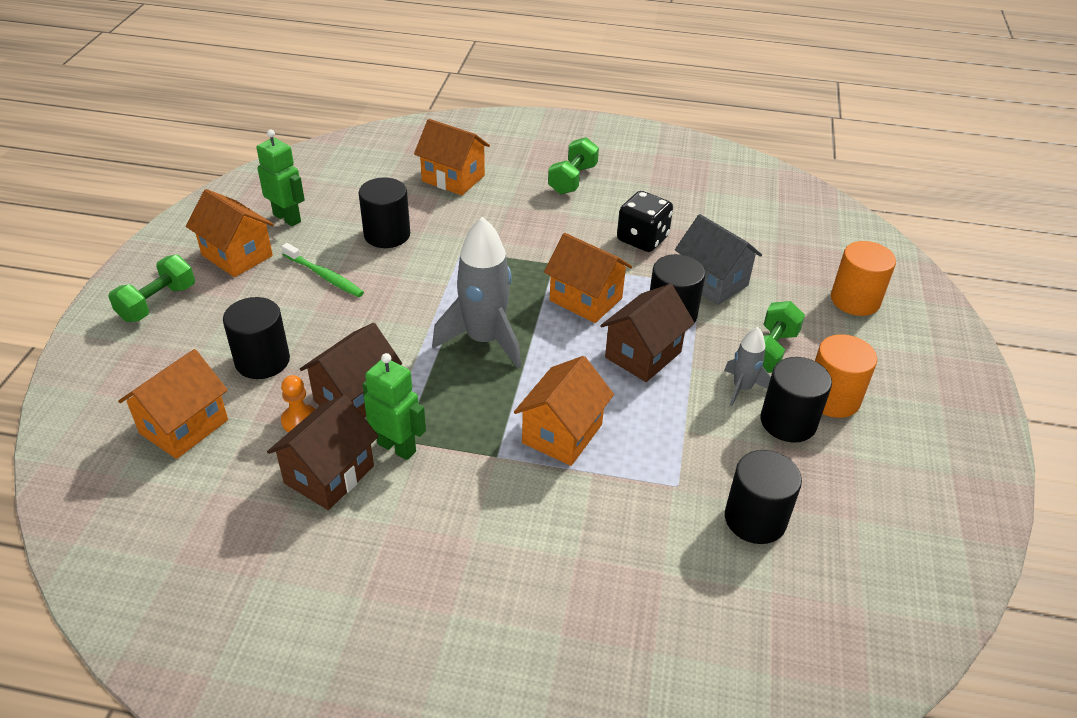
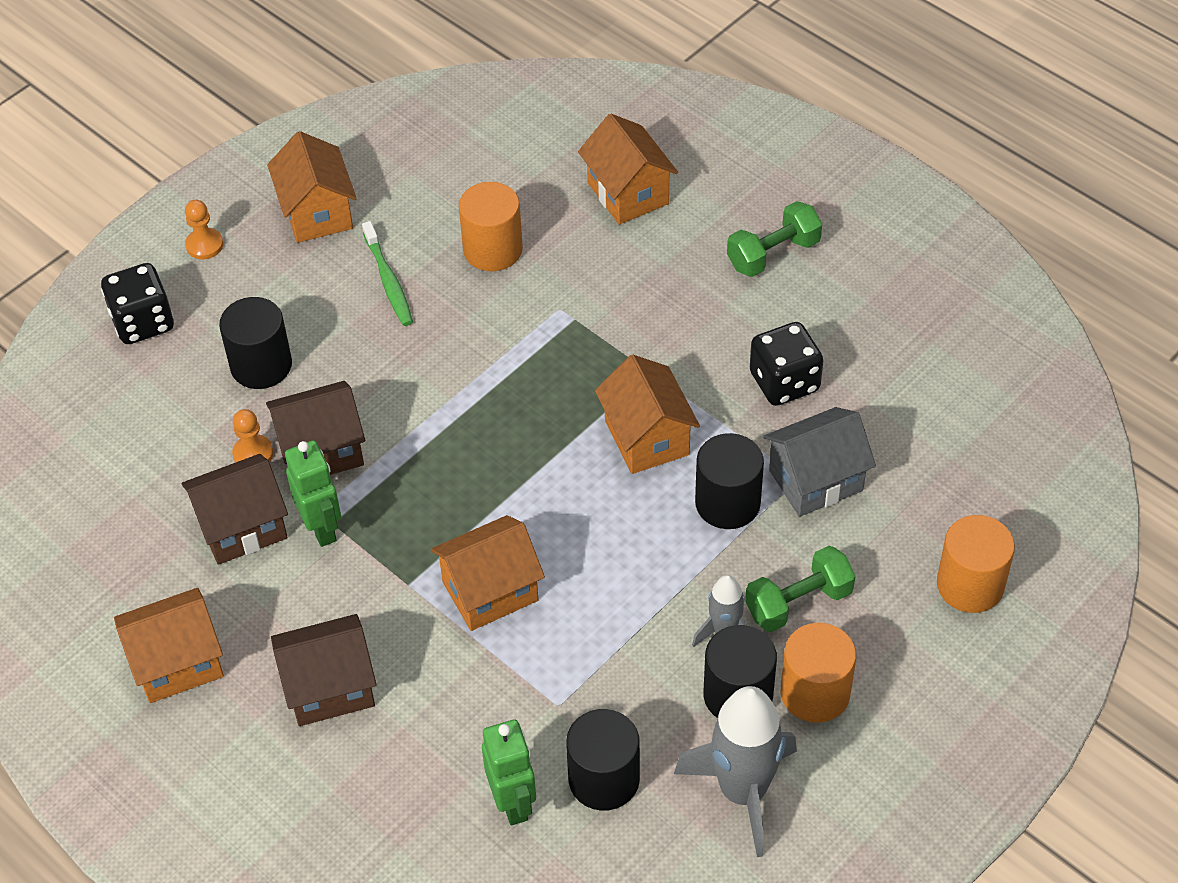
camera: 35 degrees right, 10 degrees up
(137, 369) = (143, 322): none -> black dice
(157, 303) = (204, 245): green dumbbell -> orange pawn
(184, 426) = (147, 410): orange house -> orange house (177, 663)
(287, 218) = (401, 179): green robot -> green robot (513, 802)
(387, 235) = (492, 249): black cylinder -> orange cylinder
(484, 340) = (496, 441): grey rocket -> grey rocket (743, 792)
(643, 355) = (651, 539): brown house -> brown house (329, 688)
(712, 282) = (816, 480): grey house -> grey house turned 75 degrees clockwise

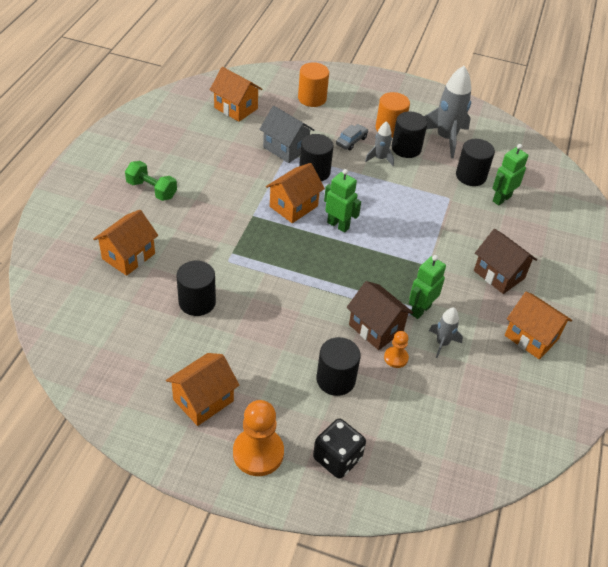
camera: 120 degrees left, 5 degrees down
(204, 245) = (258, 453): orange pawn -> orange pawn, size x1.90
(242, 527) = (442, 343): brown house -> grey rocket
(388, 281) = (243, 342): green toothbrush -> none
(490, 591) = (411, 235): orange house -> orange house (236, 108)
(492, 249) = (197, 302): orange cylinder -> black cylinder
(569, 487) = (338, 225): none -> green robot
(784, 382) = (234, 169): black dice -> none
(798, 602) = (351, 141): green dumbbell -> grey car

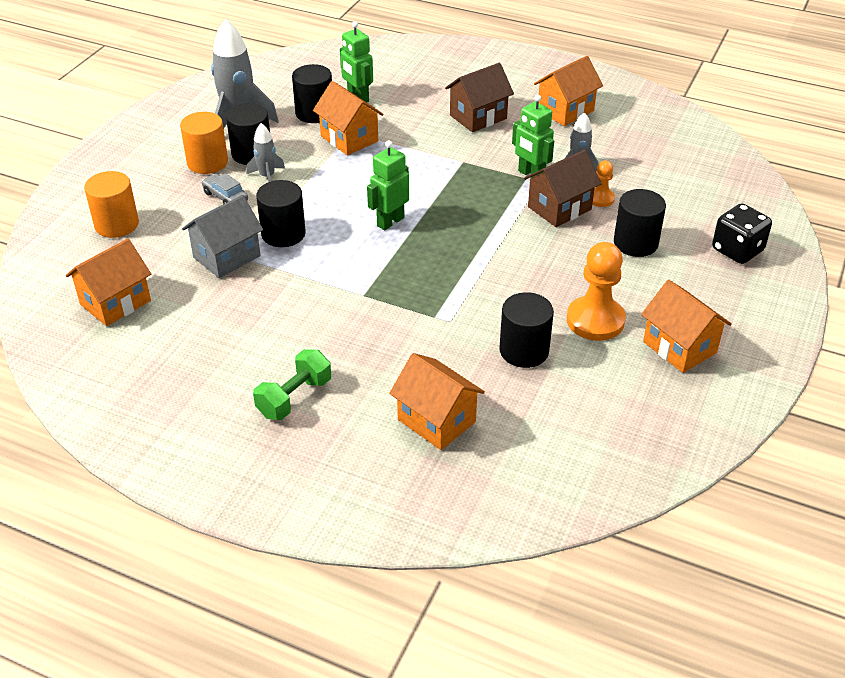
camera: 80 degrees left, 5 degrees down
(258, 453) = (742, 306): orange pawn -> orange pawn (595, 320)
(293, 206) = (350, 257): orange house -> orange house (349, 139)

